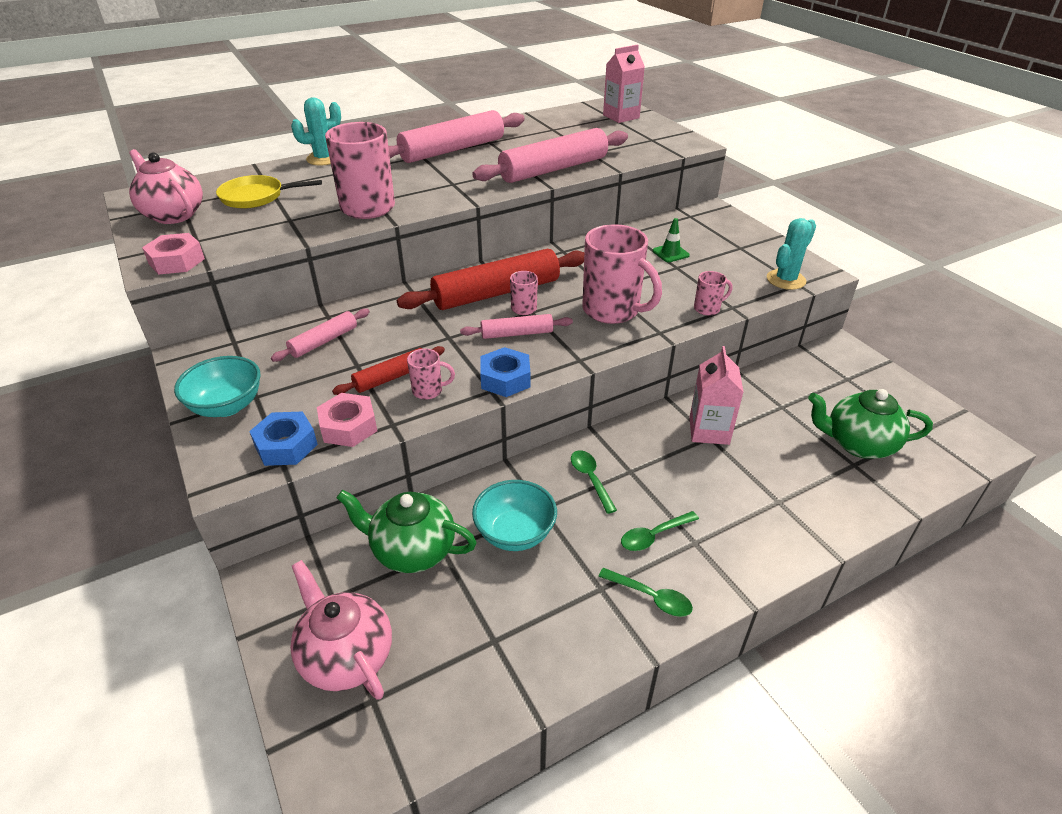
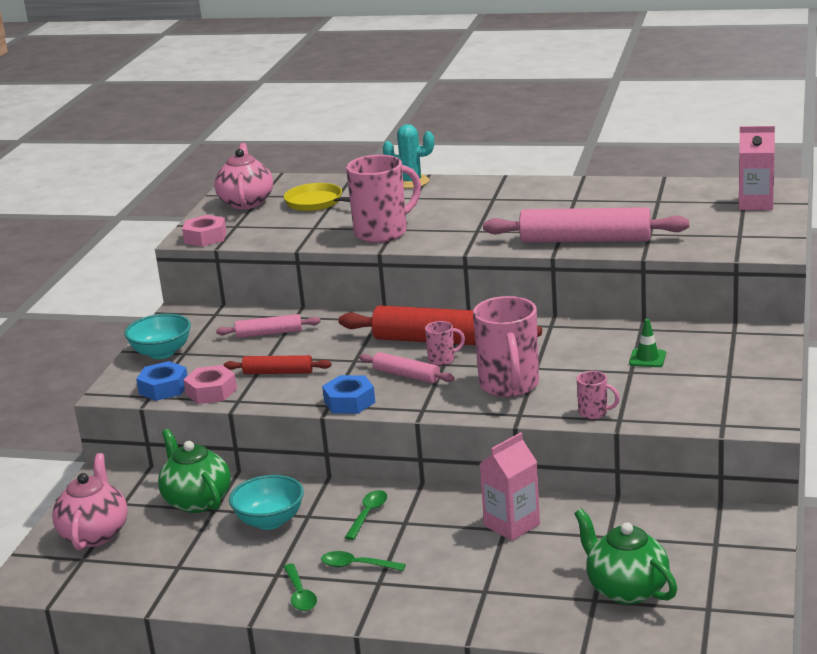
camera: 45 degrees right, 15 degrees down
(429, 391) = (289, 390): pink mug -> none
(452, 150) = (528, 199): pink rolling pin -> none
(786, 280) = (717, 417): turquoise cactus -> none

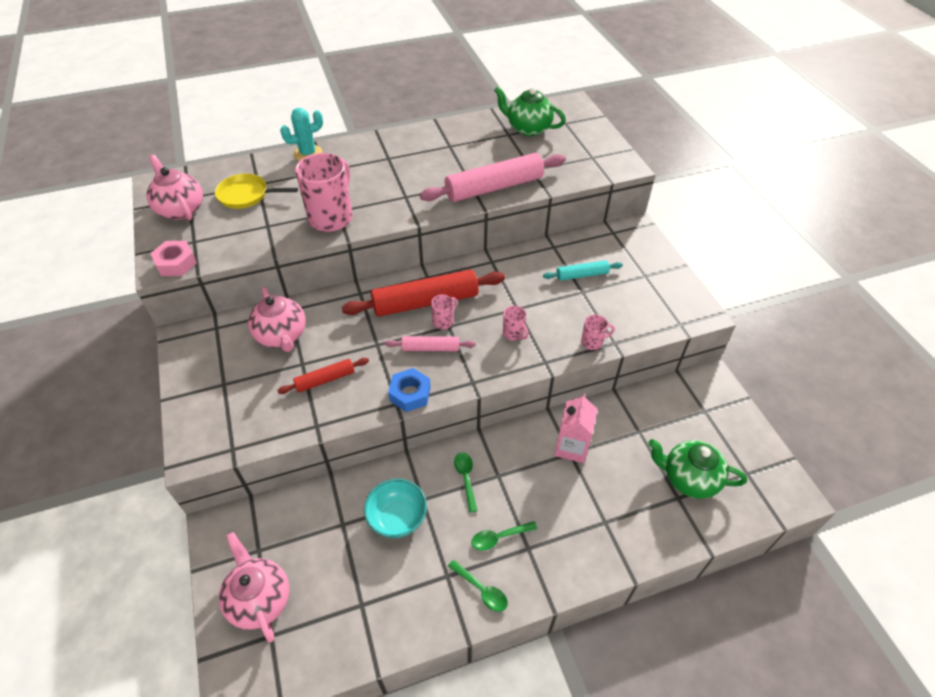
camera: 35 degrees left, 25 degrees up
(161, 353) = (202, 390): turquoise bowl -> none
(164, 388) = (237, 434): blue nut -> none
(197, 501) = (321, 520): green teapot -> green teapot (528, 128)
(211, 392) = (284, 423): pink nut -> none
(269, 333) = (282, 336): pink rolling pin -> pink teapot
(509, 386) = (514, 334): pink mug -> pink mug, size x0.46
(647, 358) = (582, 275): green traffic cone -> turquoise rolling pin
(755, 203) = (574, 123): pink carton -> none

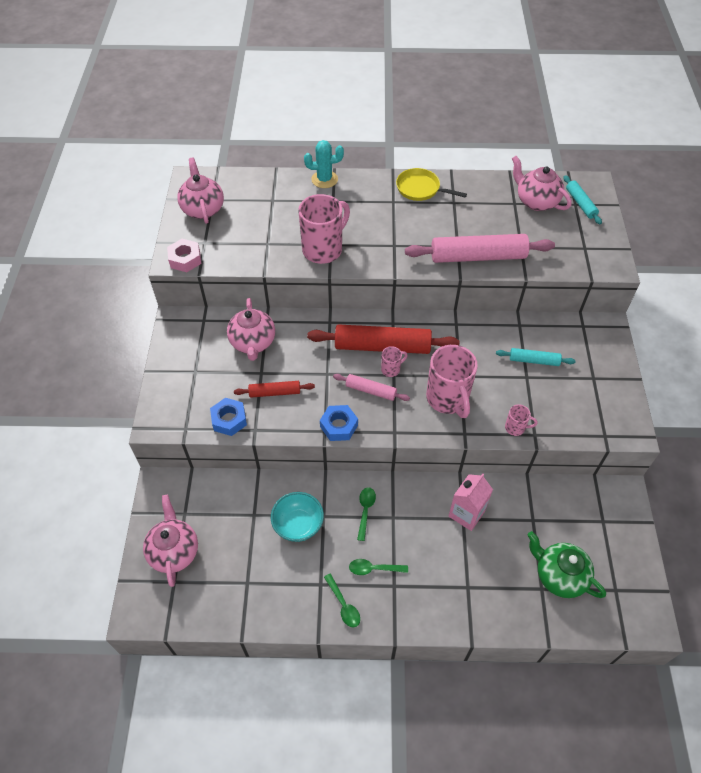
camera: 20 degrees right, 5 degrees up
(246, 195) = (259, 209): yellow pan -> yellow pan (420, 189)
(282, 424) = (229, 420): none -> blue nut
(514, 334) = (448, 399): pink mug -> pink mug, size x2.18
(528, 128) = (536, 201): green teapot -> pink teapot
(569, 121) = (580, 203): none -> turquoise rolling pin

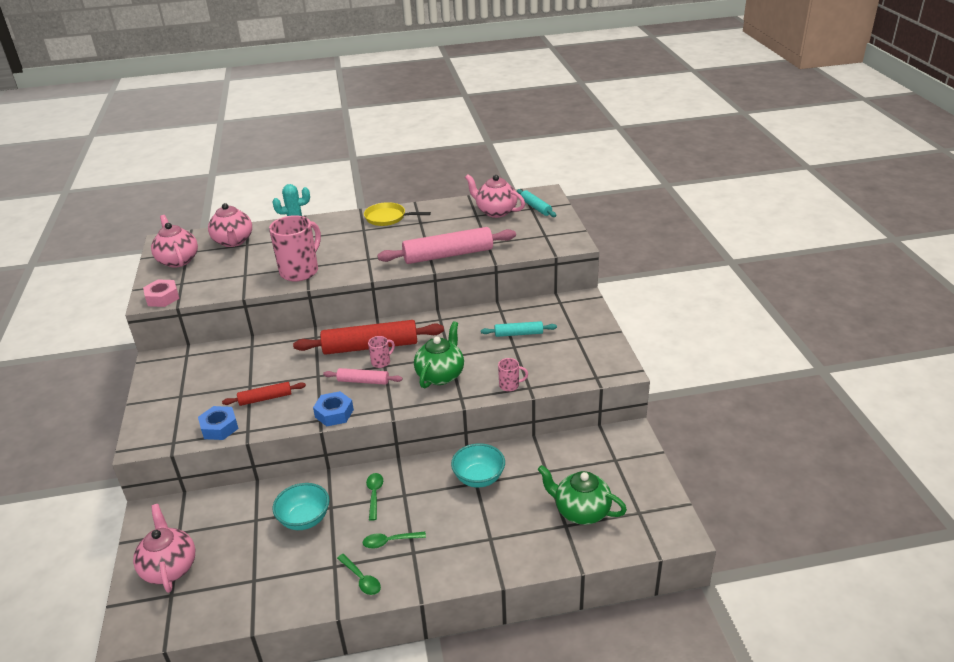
camera: 10 degrees left, 20 degrees down
(253, 343) = (239, 364): pink teapot -> pink teapot (233, 241)
(448, 399) = (440, 375): pink mug -> green teapot
(466, 513) = (479, 478): pink carton -> turquoise bowl

